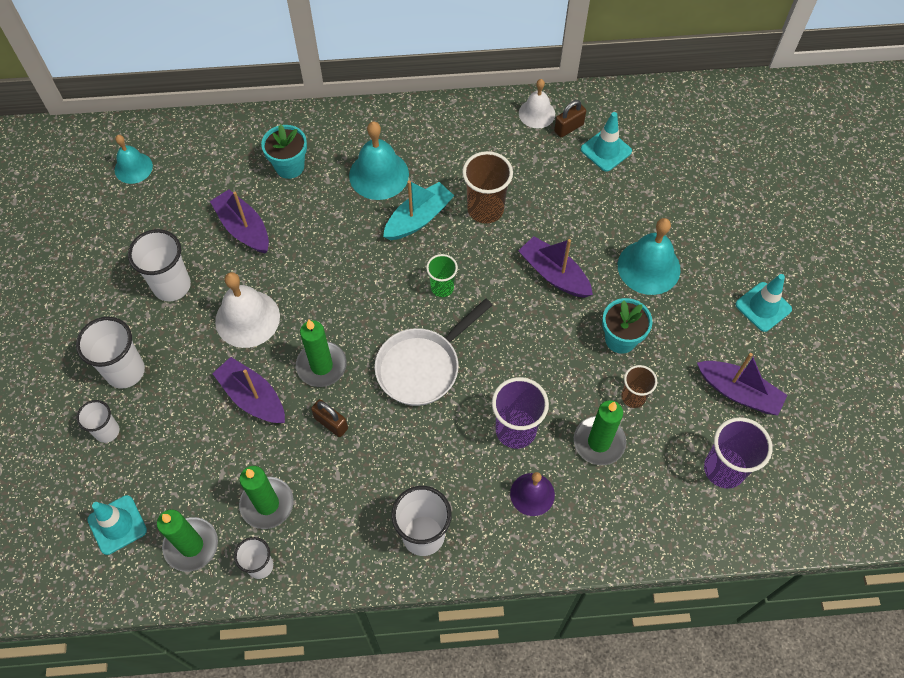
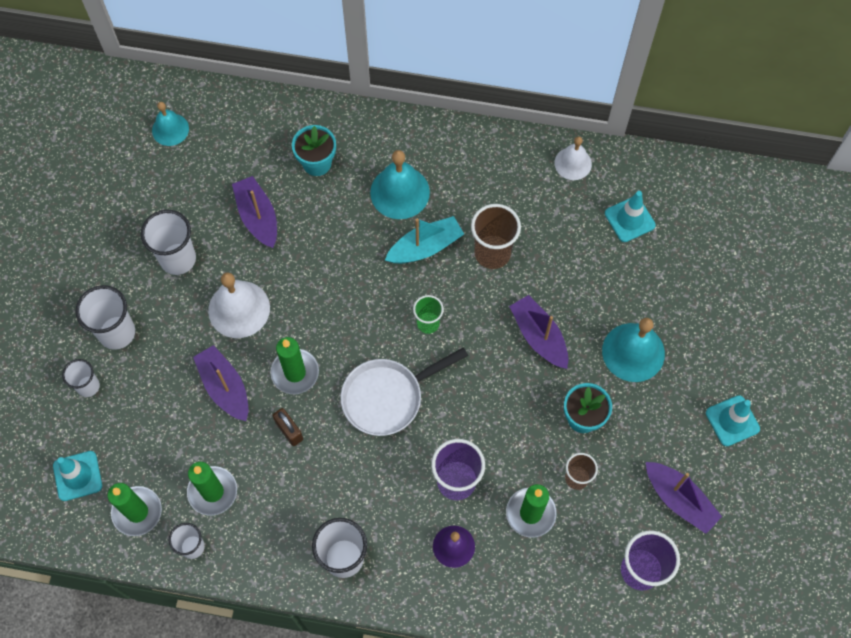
camera: 15 degrees right, 5 degrees up
(568, 128) = (600, 186): brown padlock -> none

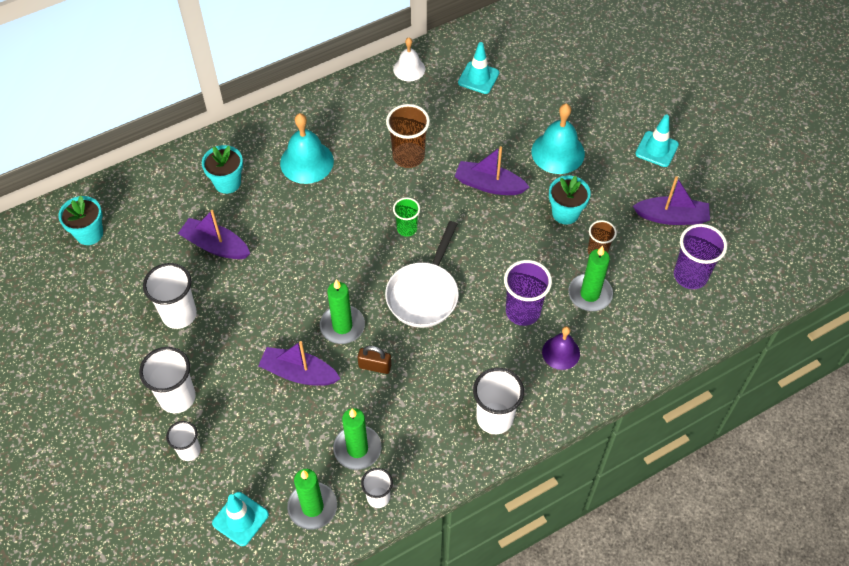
camera: 40 degrees left, 10 degrees down
(170, 129) = (89, 234): turquoise bell -> turquoise flower pot
(239, 309) = (259, 314): white bell -> none
(425, 247) = (358, 183): turquoise boat -> none

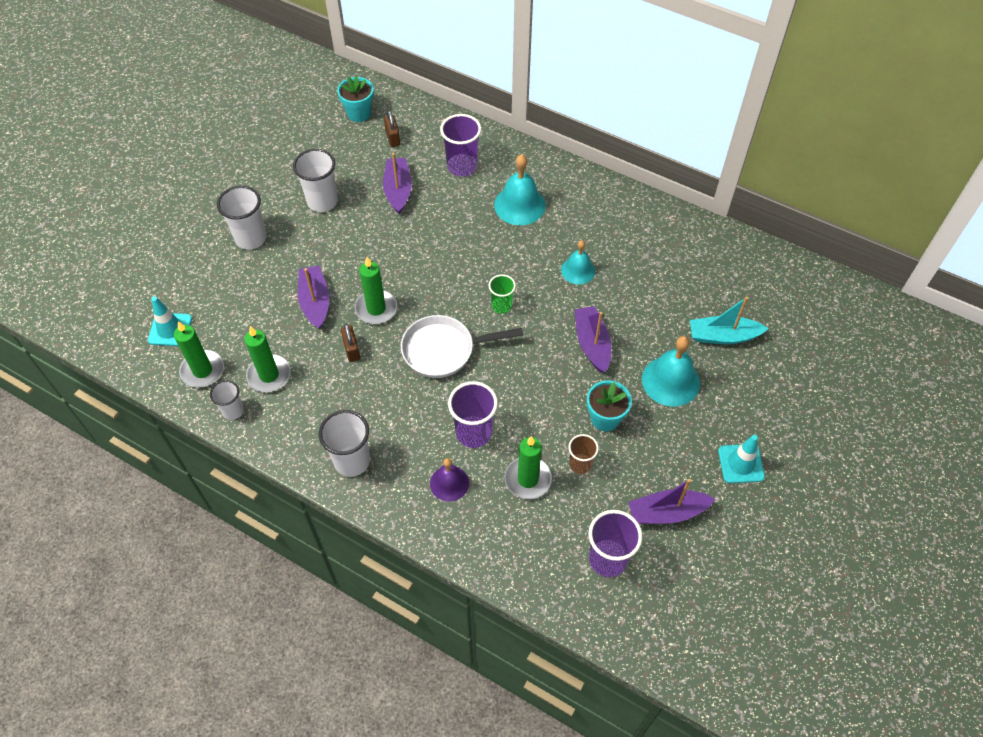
camera: 60 degrees right, 0 degrees up
(146, 220) = (393, 138): none -> brown padlock
(189, 451) = (210, 269): white cup -> none
(227, 183) = (462, 166): turquoise flower pot -> purple cup
(408, 156) = (578, 270): brown cup -> turquoise bell
(409, 69) = (674, 224): white bell -> none
(478, 78) = (707, 279): turquoise traffic cone -> none
(538, 97) = (723, 336): none -> turquoise boat
(671, 217) = (667, 512): purple boat -> purple boat turned 105 degrees clockwise

